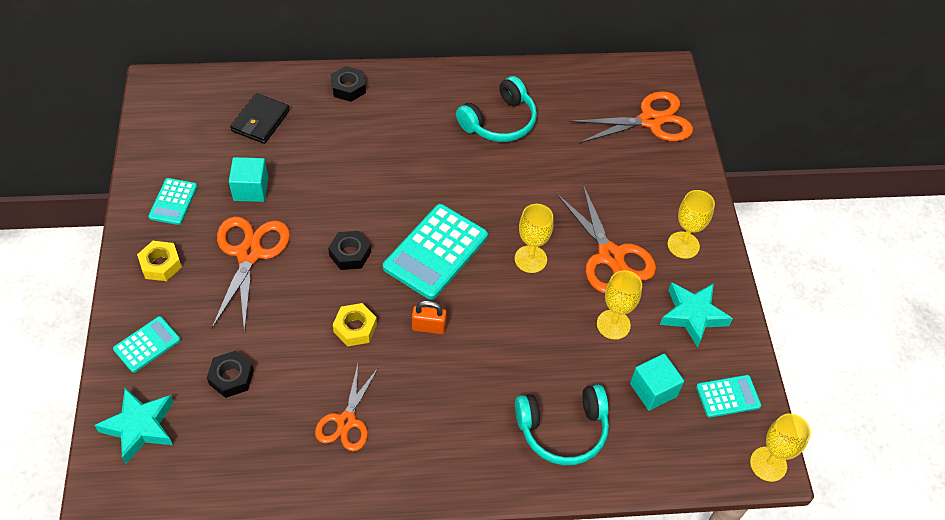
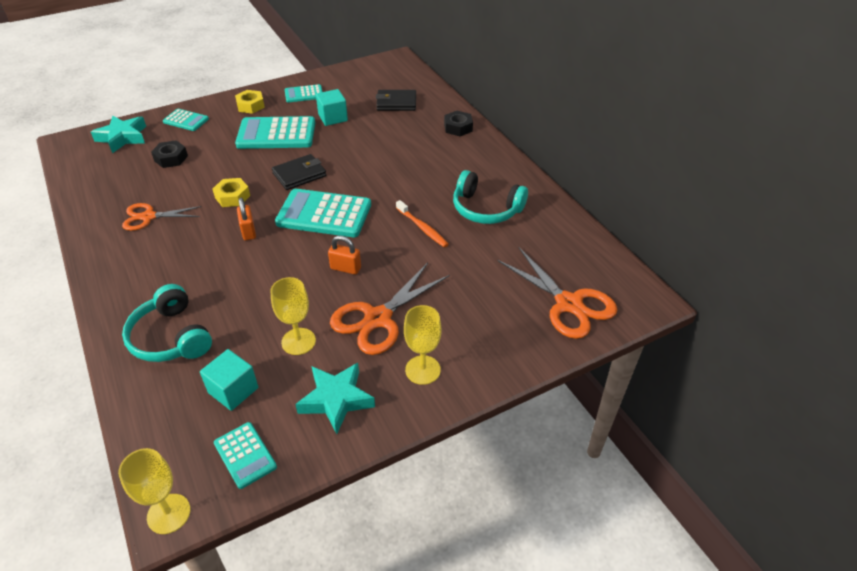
camera: 70 degrees right, 10 degrees down
(249, 254) = (276, 134): orange scissors -> turquoise calculator
(350, 254) = (299, 174): black nut -> black wallet
(502, 179) = (422, 228): none -> orange toothbrush
(530, 259) = (345, 268): yellow goblet -> orange padlock

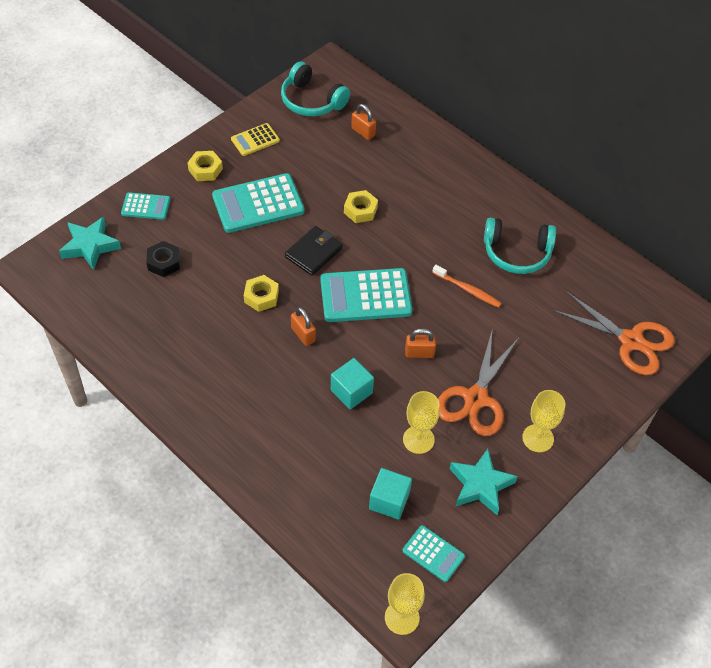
camera: 20 degrees left, 10 degrees up
(148, 217) = (191, 342): orange scissors -> none
(170, 337) = (301, 466): turquoise headphones -> turquoise headphones (311, 101)
(304, 94) = (255, 140): turquoise calculator -> yellow calculator
(333, 118) = (306, 168): turquoise cube -> turquoise cube (351, 391)
(360, 153) = (360, 210): none -> yellow nut
(396, 103) = (363, 132): black wallet -> orange padlock
(458, 127) = (443, 153): black nut -> none

